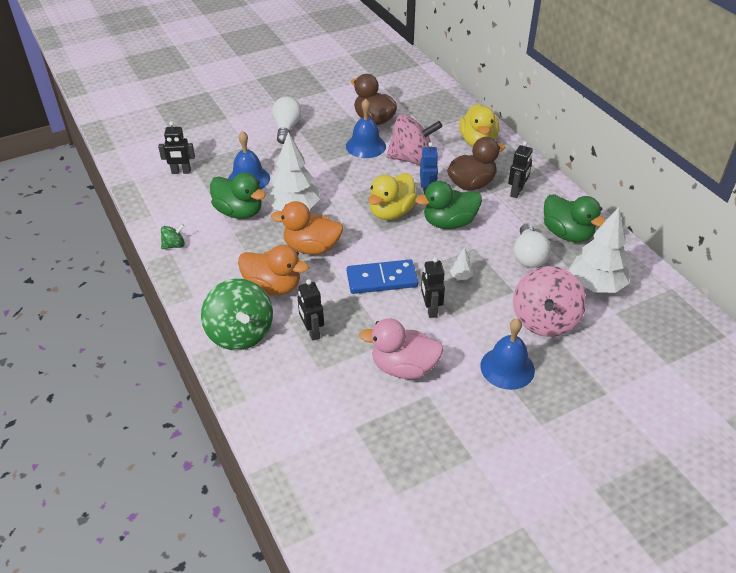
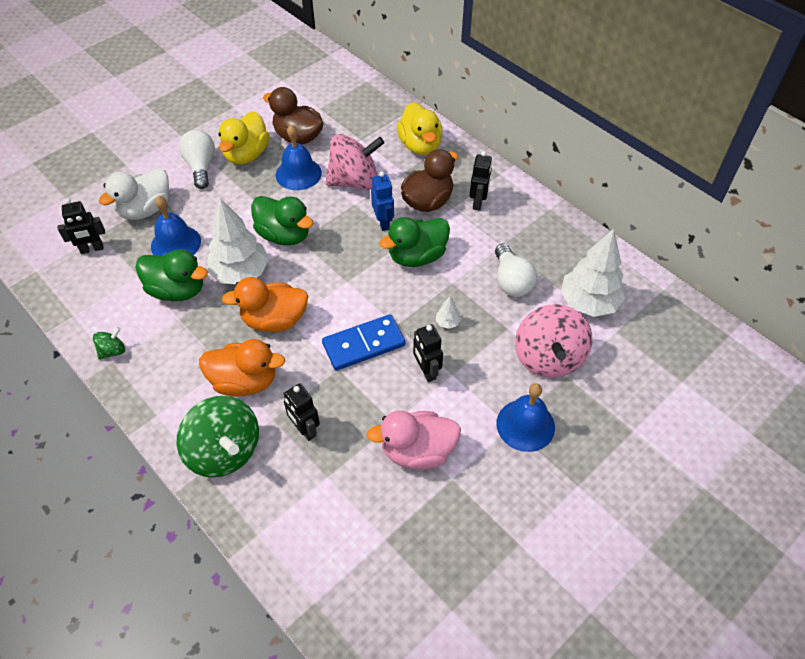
camera: 15 degrees left, 10 degrees up
(232, 151) = (145, 209): none -> white duck
(391, 212) = (350, 255): yellow duck -> yellow duck (246, 155)
(567, 234) = (543, 245): green duck -> green duck (284, 235)

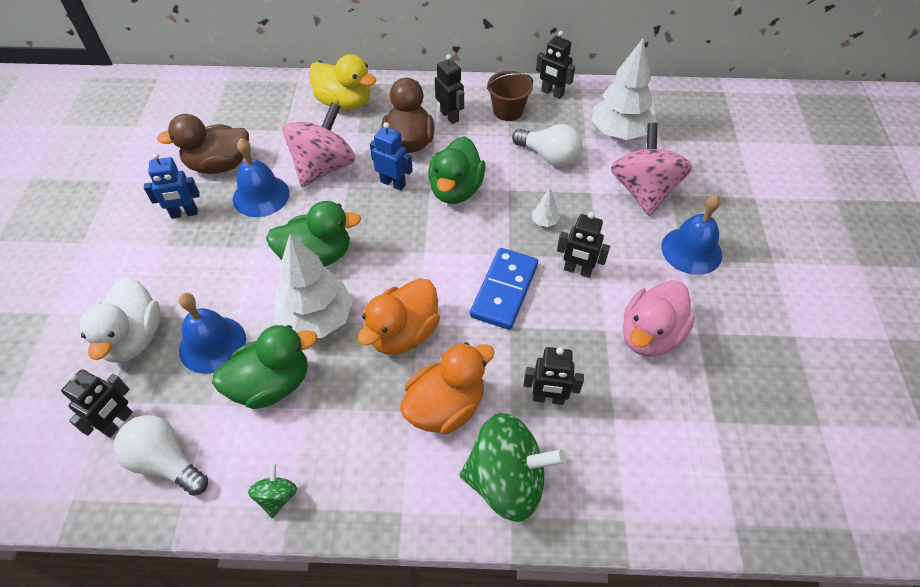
camera: 45 degrees left, 0 degrees up
(201, 166) = (146, 256): white light bulb -> white light bulb (166, 462)
(246, 155) = (184, 213): yellow duck -> blue robot
(525, 227) = (508, 111): none -> brown bucket
(548, 357) = (643, 191): pink spinning top -> pink spinning top turned 135 degrees counterclockwise
(576, 237) = (552, 93): none -> black robot

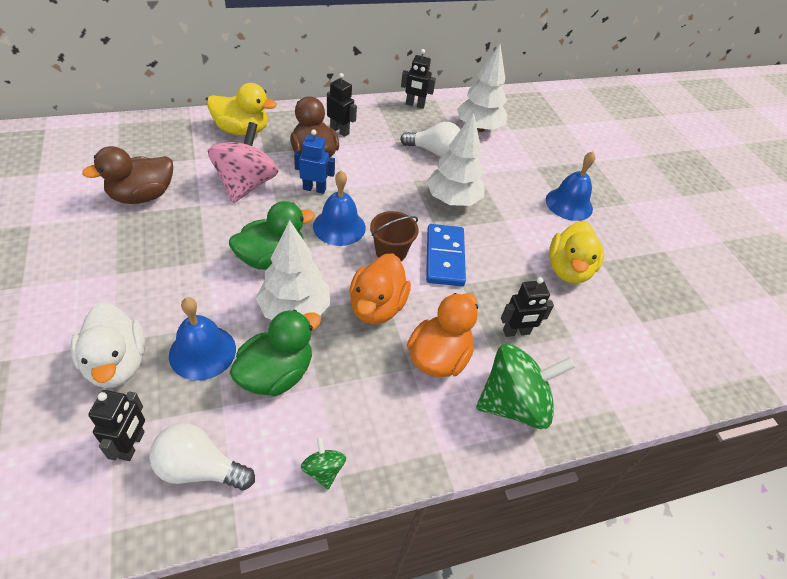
camera: 25 degrees left, 5 degrees down
(184, 213) = (124, 243): blue robot -> none
(261, 196) = (196, 216): blue bell -> blue bell (339, 226)
(456, 190) = (370, 186): green duck -> none
(508, 111) = (386, 121): brown bucket -> brown bucket (391, 251)
(544, 222) = (452, 200): white tree -> white tree, size x2.48
(577, 270) = (494, 232): black robot -> none
(643, 191) = (516, 167): pink spinning top -> none
(650, 335) = (568, 269): pink duck -> yellow duck

